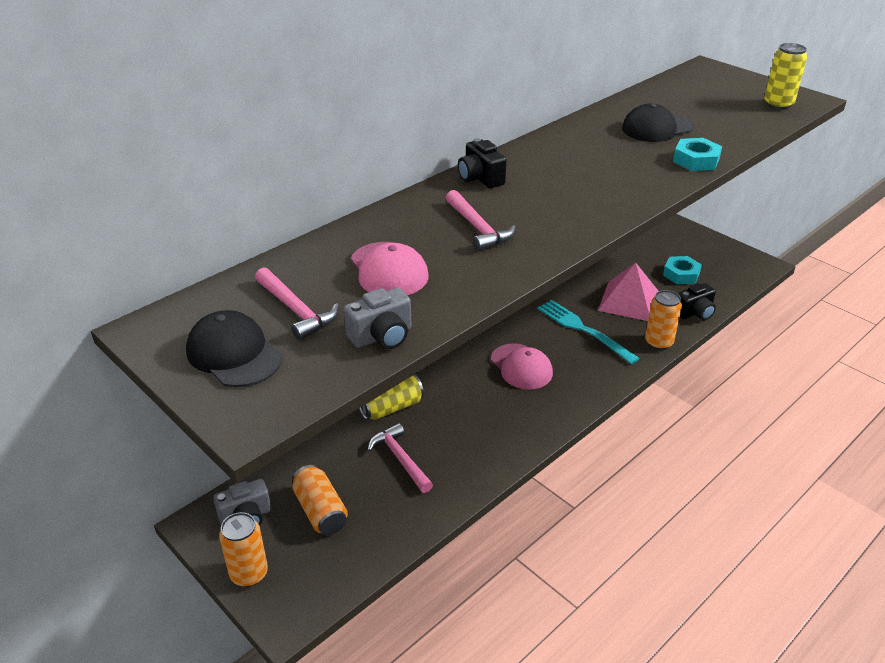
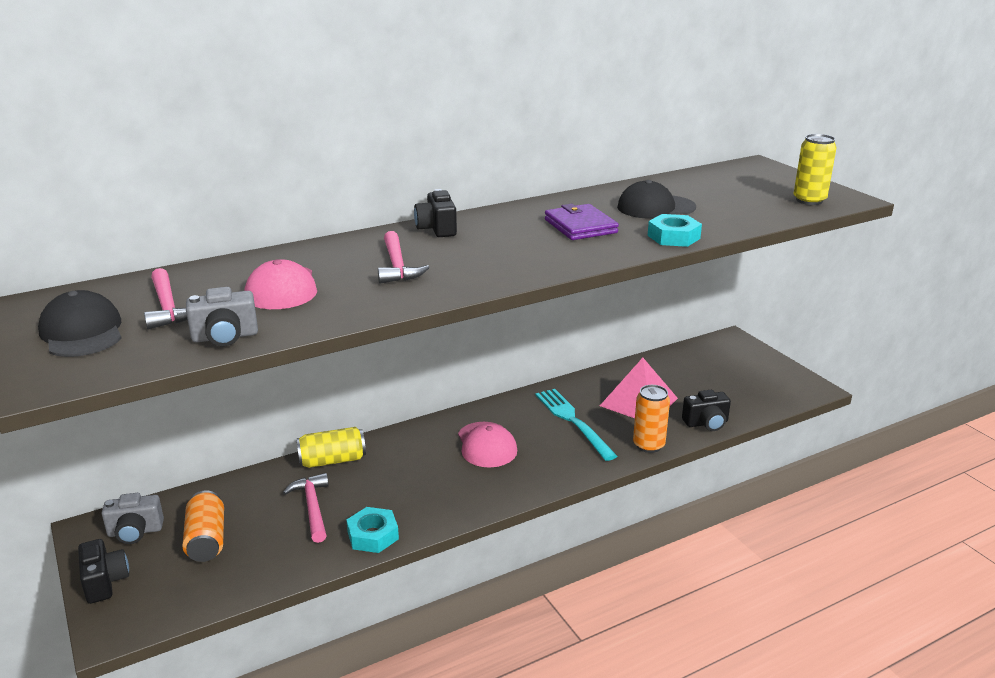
camera: 15 degrees right, 10 degrees down
(249, 574) = (105, 582): orange can -> black camera
(607, 158) = (580, 226): none -> purple wallet
(681, 274) = (712, 385): turquoise nut -> turquoise nut (373, 535)

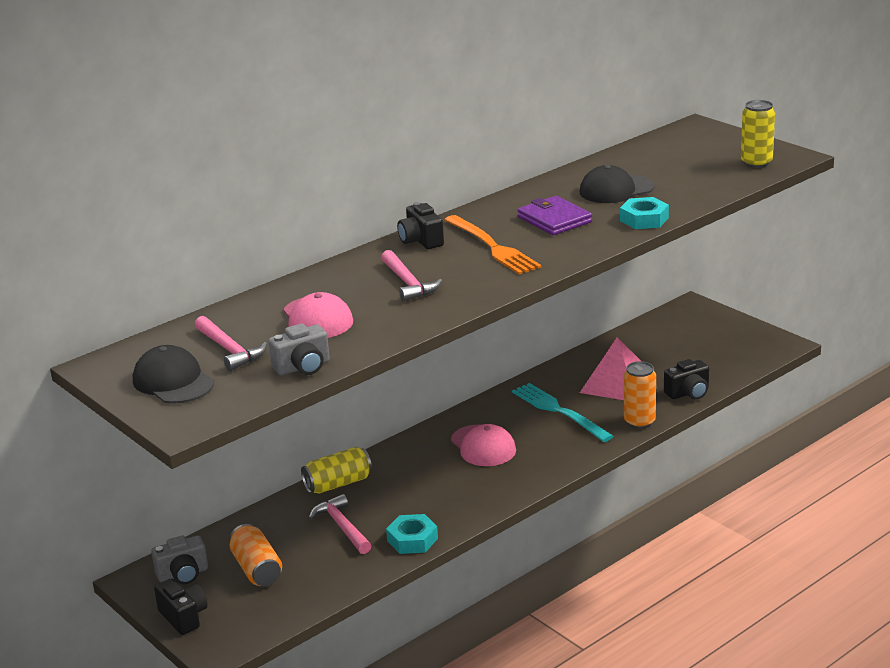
camera: 10 degrees left, 0 degrees up
(505, 244) = (493, 247): none -> orange fork

